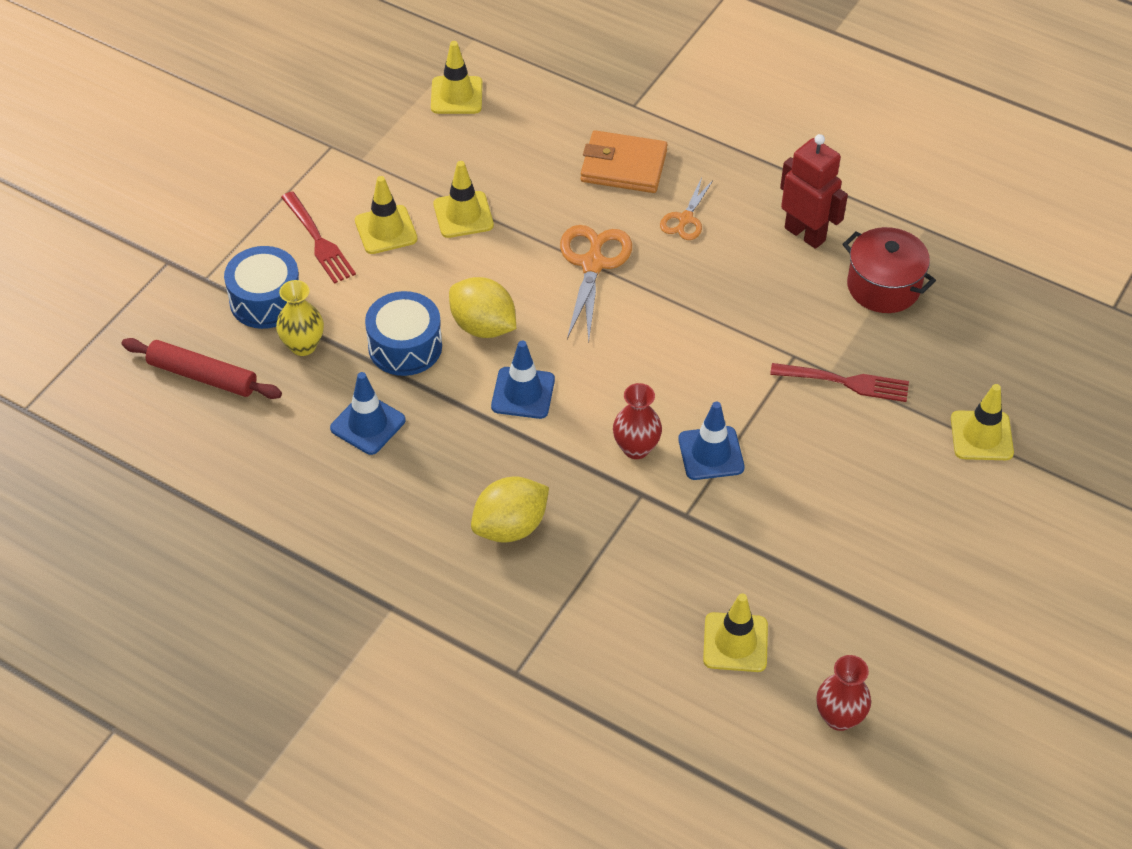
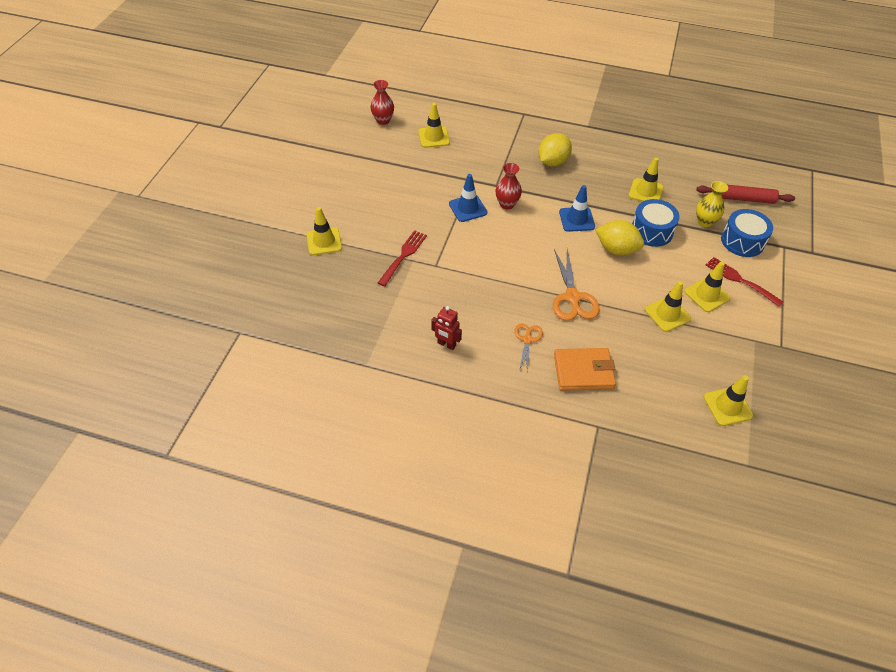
camera: 165 degrees right, 0 degrees up
(368, 424) = (646, 192): blue traffic cone -> yellow traffic cone
(805, 234) = (446, 344): red robot -> red robot, size x0.64
(845, 382) = (403, 256): red fork -> red fork turned 120 degrees clockwise
(883, 286) = (389, 318): red pot -> none

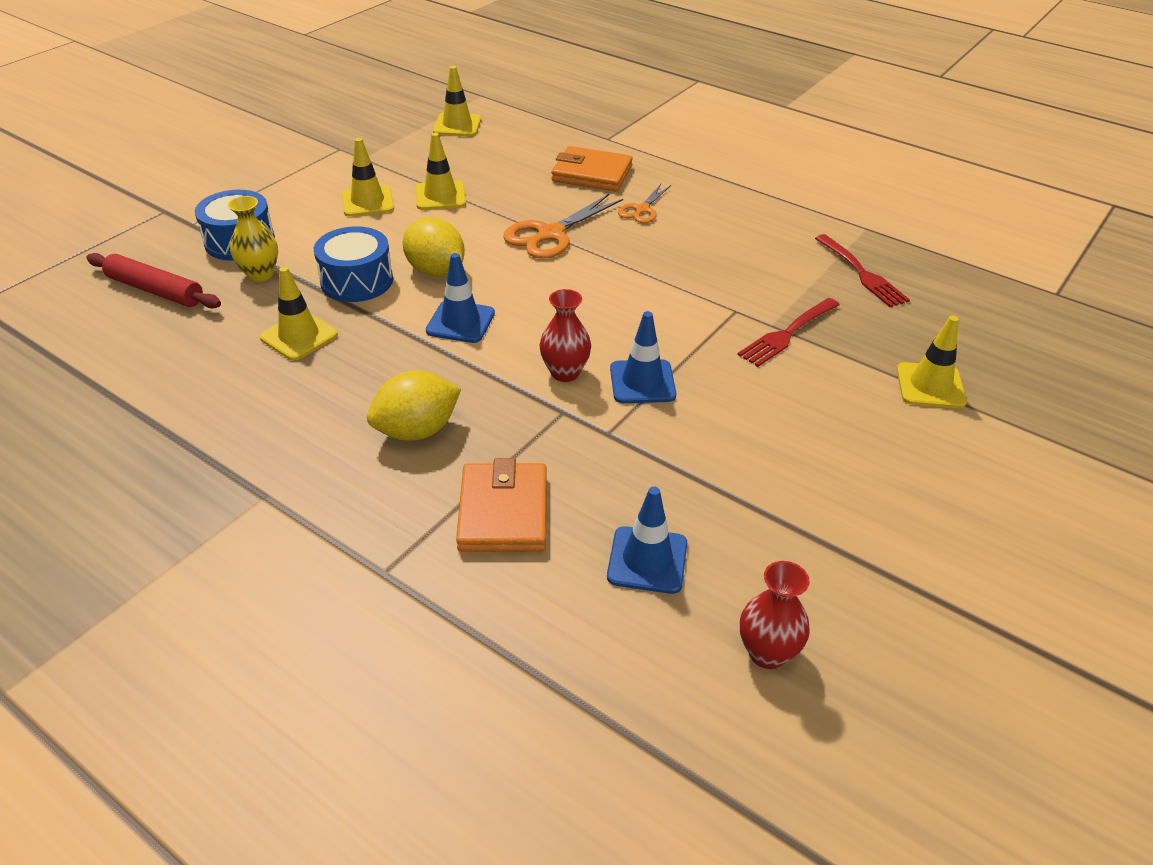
camera: 160 degrees left, 10 degrees down
(434, 137) = (647, 560): yellow traffic cone -> blue traffic cone
(446, 344) = (752, 225): red robot -> none
(495, 140) = (503, 512): none -> orange wallet
(572, 297) = (550, 234): orange scissors -> orange scissors turned 150 degrees counterclockwise
(740, 280) = (304, 205): red fork -> red fork (862, 273)

